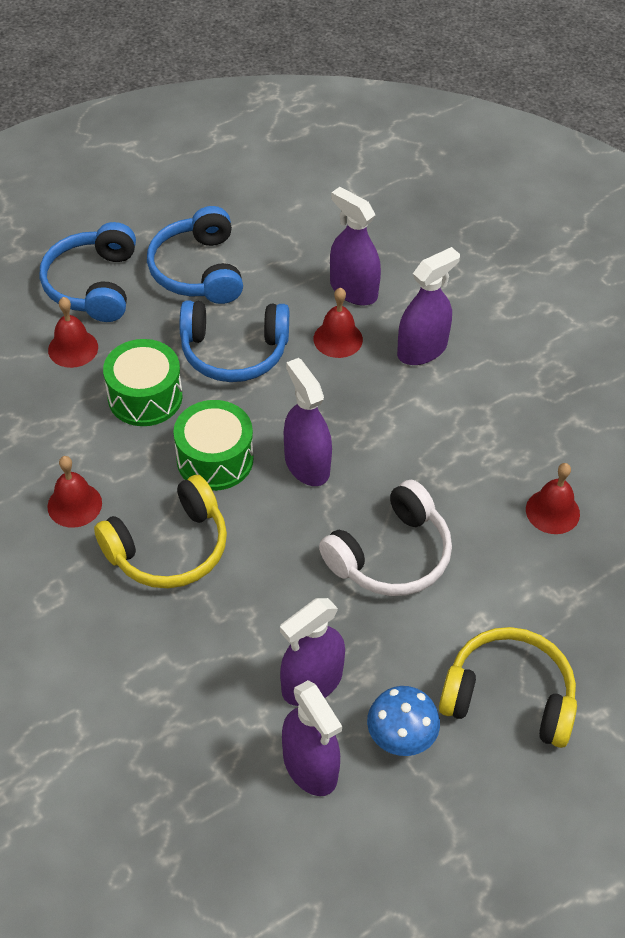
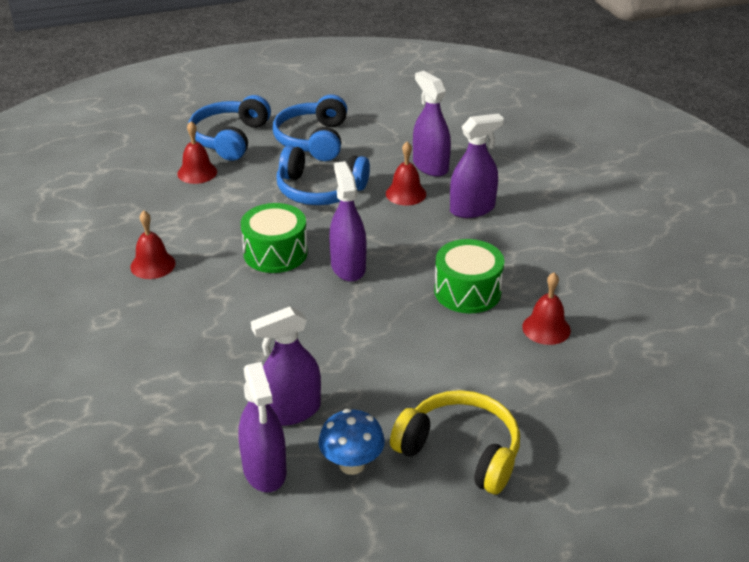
camera: 15 degrees right, 15 degrees down
(145, 397) = (238, 208): green drum -> green drum (467, 291)
(169, 547) = (213, 303): yellow headphones -> none
(391, 555) = (394, 336): white headphones -> none

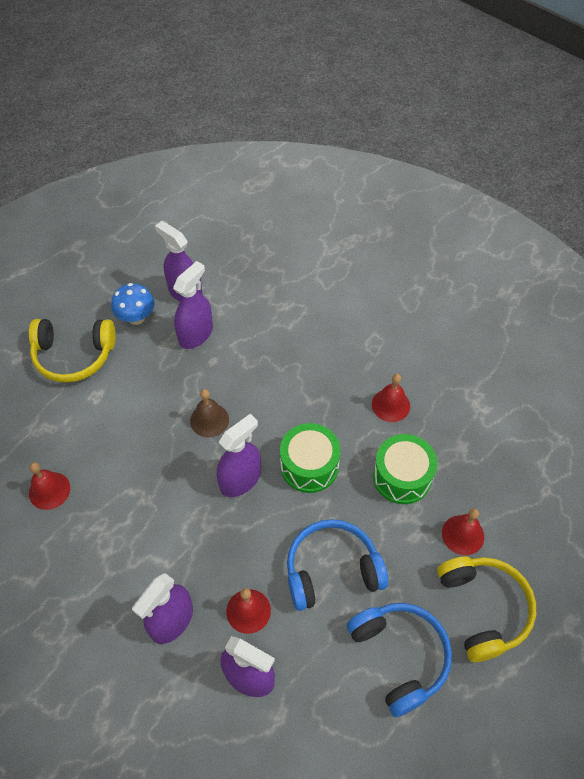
camera: 150 degrees right, 20 degrees up
(230, 138) = (483, 609): blue headphones -> yellow headphones
(341, 322) = (209, 420): none -> brown bell
(348, 267) = (240, 480): purple spray bottle -> purple spray bottle turned 90 degrees counterclockwise
(467, 291) = (128, 501): green drum -> green drum (402, 476)

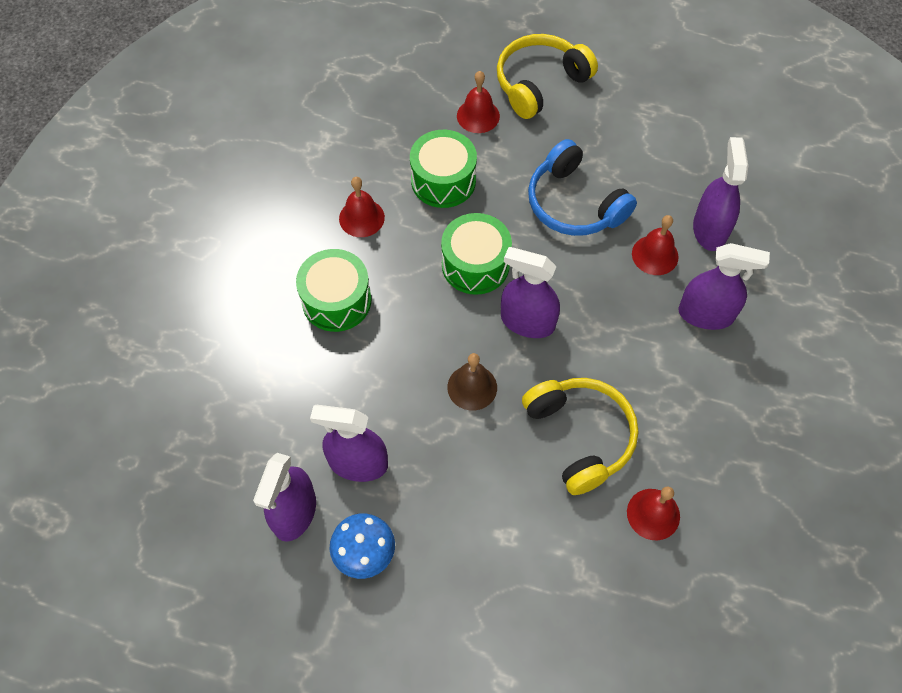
camera: 115 degrees left, 5 degrees up
(74, 355) = (462, 602): yellow headphones -> yellow headphones (580, 436)
(324, 364) = (336, 300): none -> green drum
(399, 656) = (619, 128): blue headphones -> none

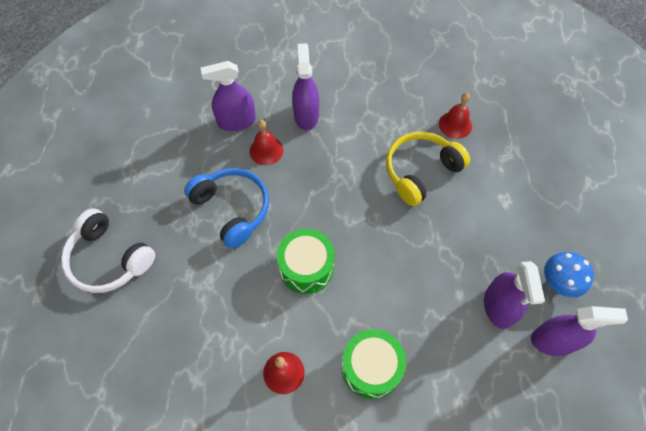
camera: 105 degrees left, 0 degrees up
(443, 180) = (229, 313): green drum -> none
(472, 387) = (410, 245): brown bell -> none
(478, 116) = (153, 302): red bell -> none
(527, 322) = (345, 220): purple spray bottle -> none
(540, 83) = (109, 259): yellow headphones -> white headphones
(574, 203) = (232, 209): blue headphones -> blue headphones turned 75 degrees counterclockwise

